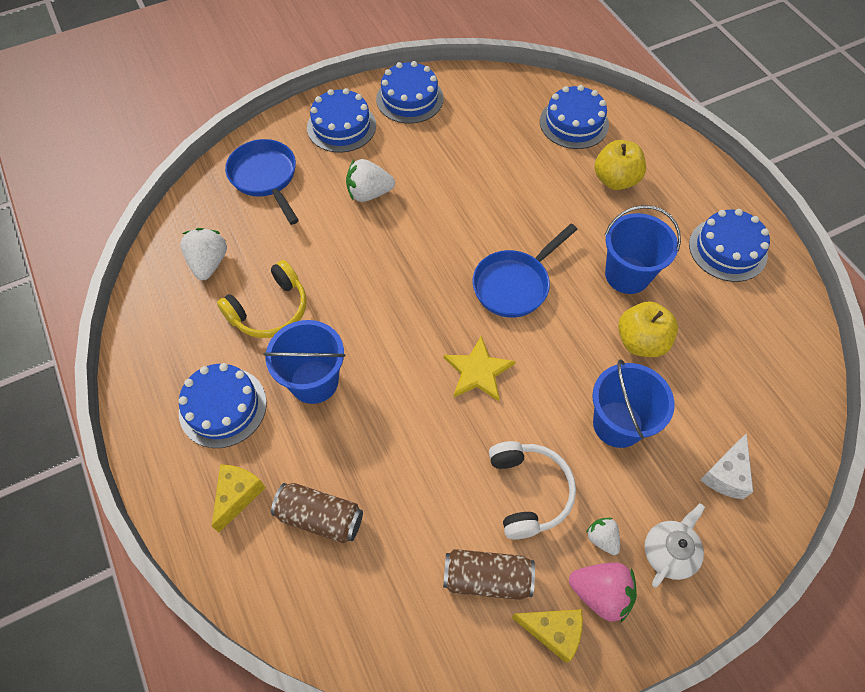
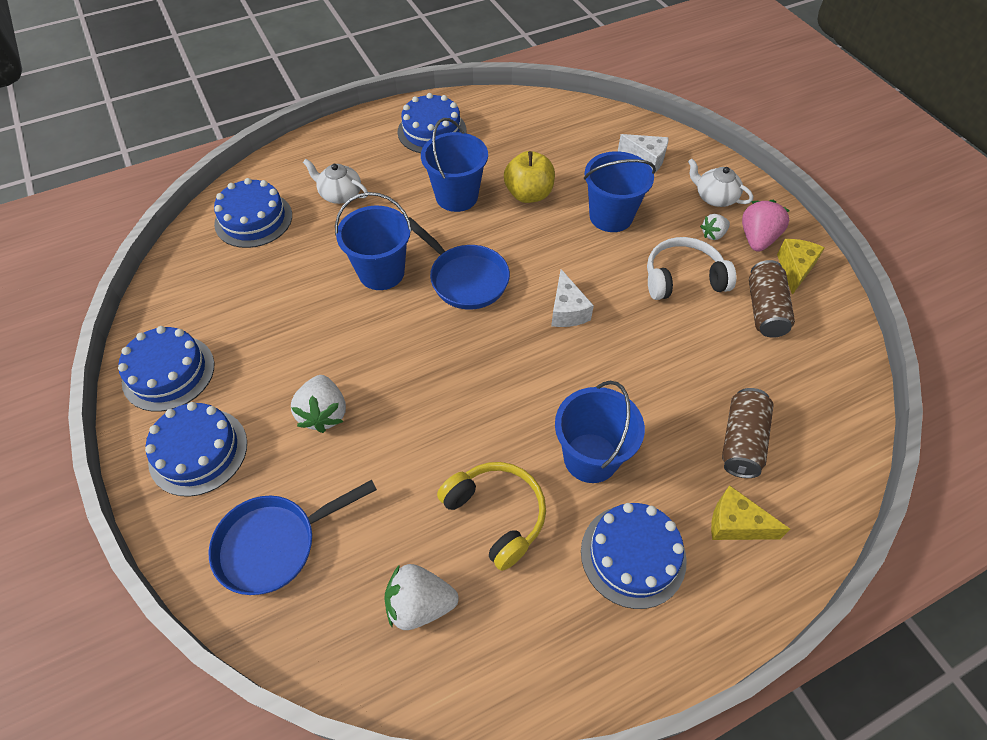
camera: 90 degrees left, 5 degrees down
(478, 371) = (567, 311): yellow star -> white cheese
(518, 219) = (381, 272): none -> blue bucket
(615, 180) = (340, 194): yellow apple -> white teapot

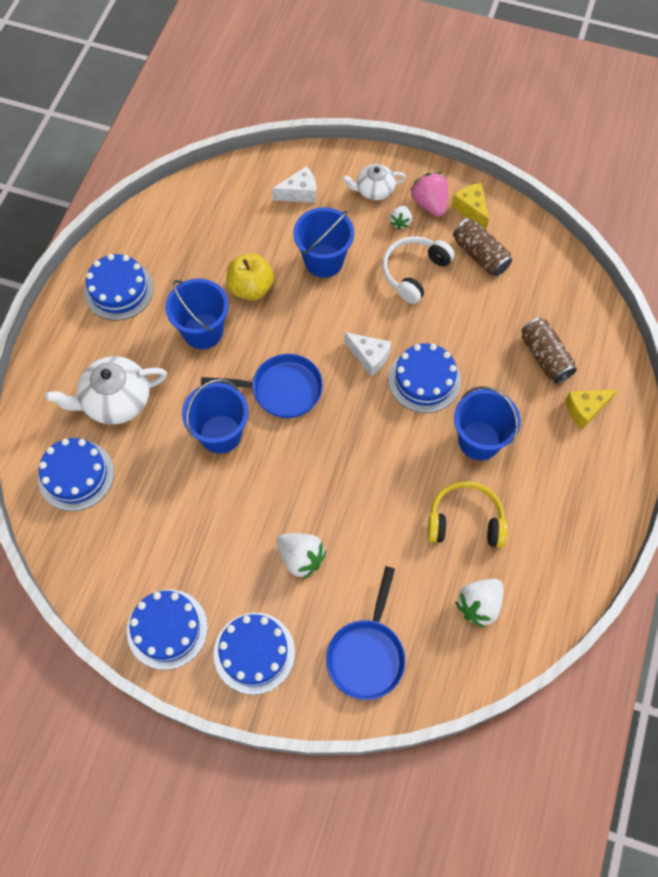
camera: 45 degrees left, 10 degrees up
(340, 194) = (115, 400): white teapot -> white teapot, size x1.64
(633, 555) = (553, 475): blue cake -> blue cake (424, 380)

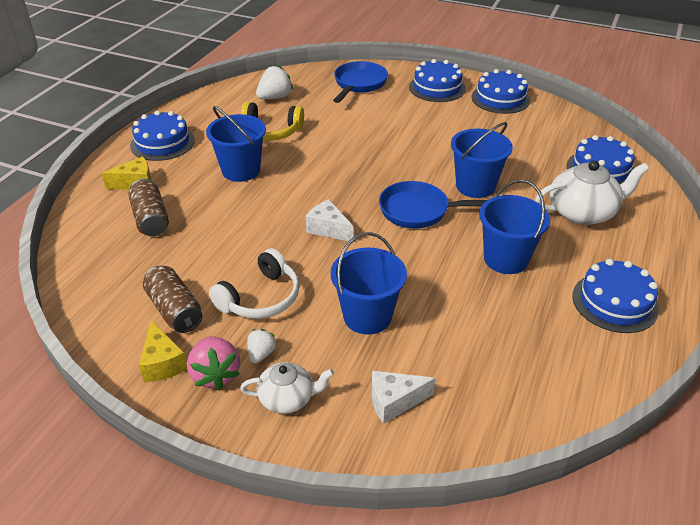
camera: 175 degrees left, 25 degrees down
(251, 288) = (456, 294): yellow apple -> none
(301, 558) = (403, 121): white strawberry -> none
(424, 380) = (277, 210): blue cake -> blue cake (162, 143)

